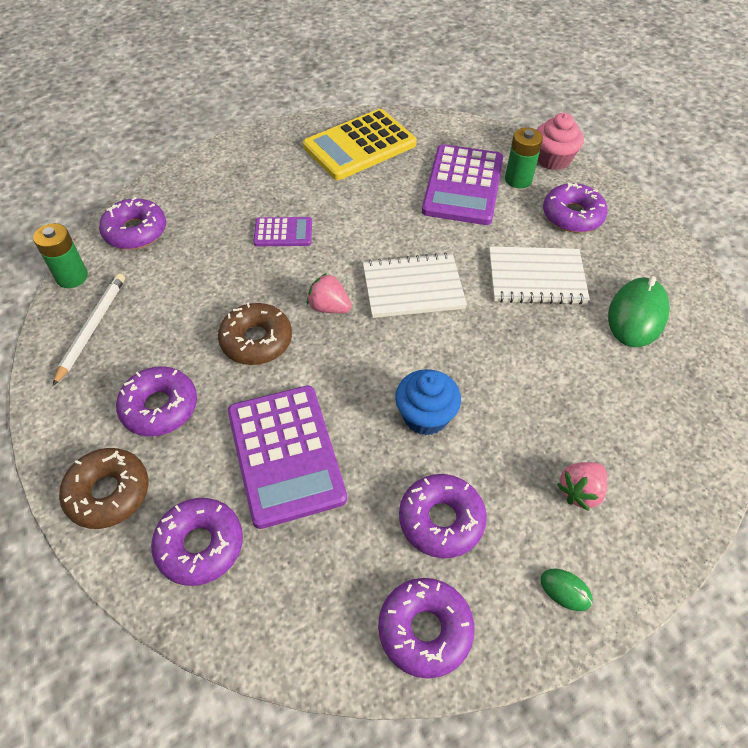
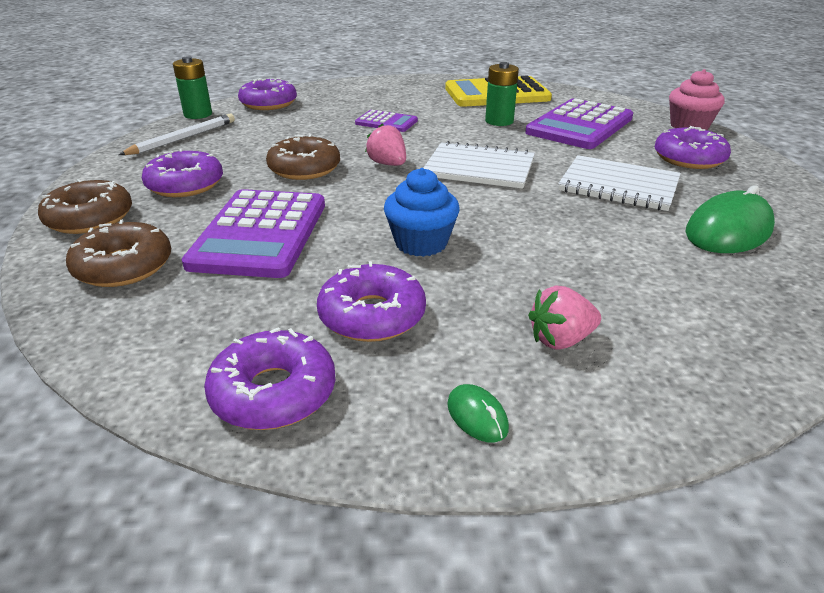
camera: 25 degrees right, 20 degrees down
(200, 545) = (124, 266): purple donut -> brown donut
(518, 179) = (641, 131): green battery -> green battery (499, 121)

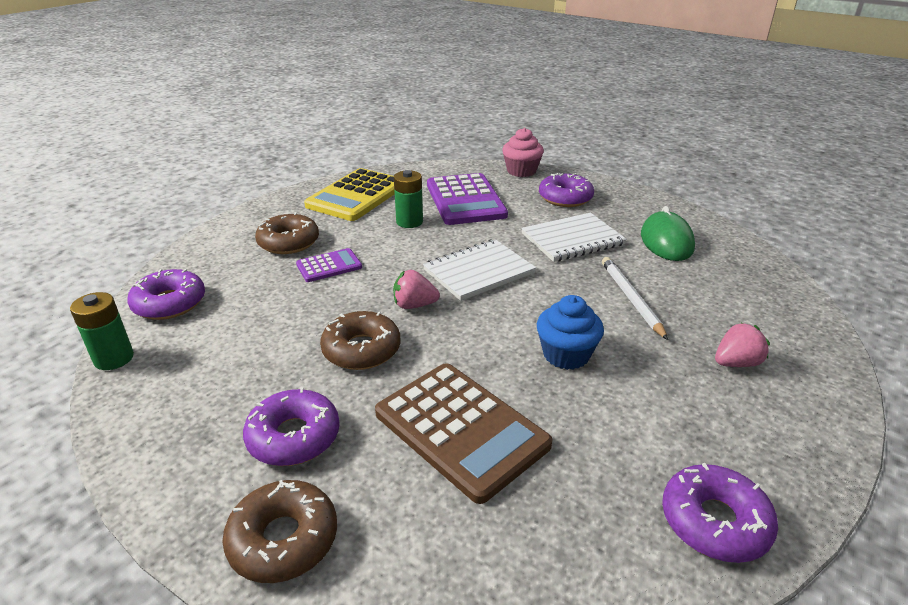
camera: 50 degrees left, 0 degrees up
(124, 266) = (430, 546): brown donut -> brown donut (288, 242)
(183, 138) = (166, 394): white pencil -> white pencil (631, 298)
(260, 234) = (461, 429): purple calculator -> brown calculator
(372, 315) = (648, 426): purple donut -> none
(477, 416) = (794, 437): green mouse -> none
(560, 340) = (736, 363): pink strawberry -> pink strawberry turned 135 degrees counterclockwise

